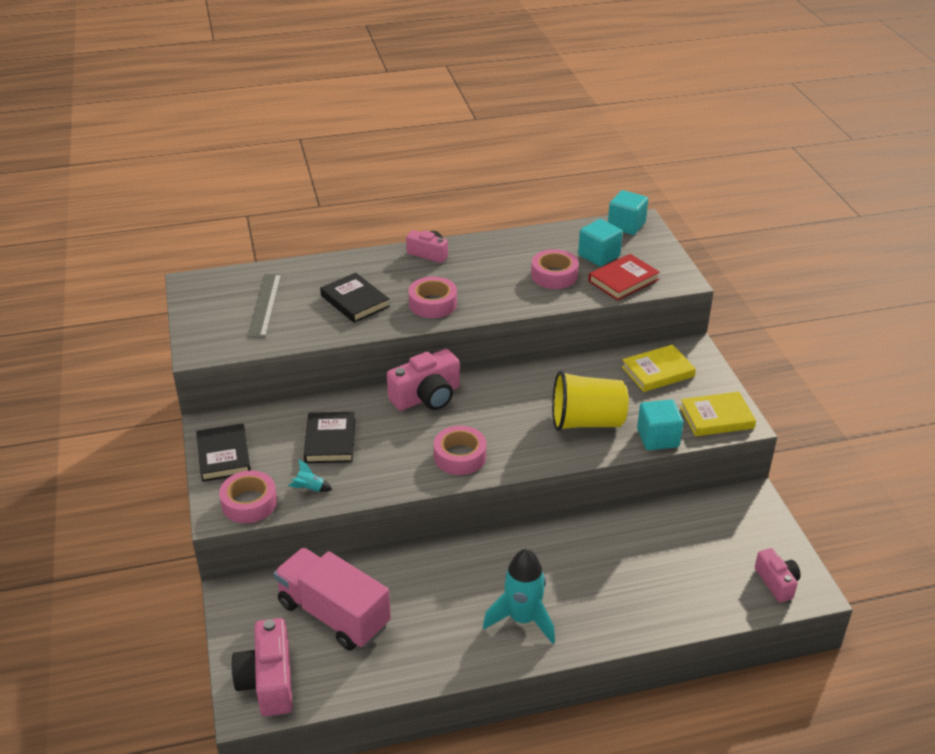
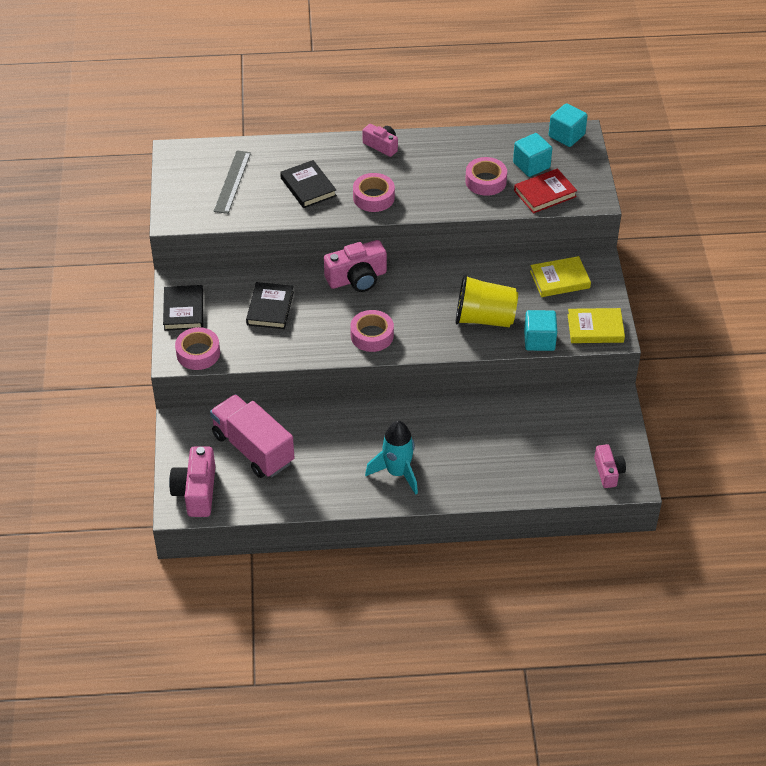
camera: 10 degrees right, 10 degrees up
(310, 488) = (247, 347): turquoise rocket -> none

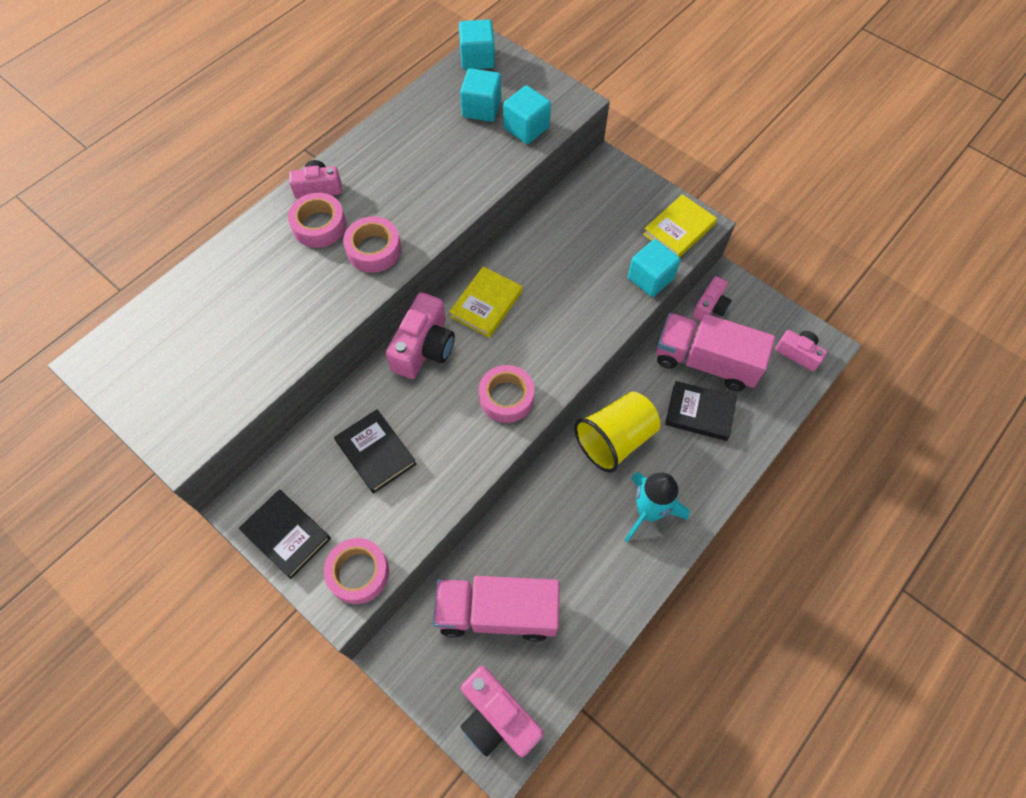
camera: 45 degrees left, 15 degrees up
(232, 182) = (201, 346): grey ruler -> none
(308, 187) = (293, 289): black book -> black book (699, 412)
(484, 318) = (582, 295): yellow cup -> yellow cup (615, 440)
(485, 181) = (460, 154): pink tape -> pink tape (319, 226)
(538, 430) = (705, 362): none -> pink truck
(545, 194) = (526, 128): red book -> turquoise cube
(559, 279) = (597, 206): yellow book -> yellow book (486, 304)
(584, 404) = (710, 307): none -> pink camera

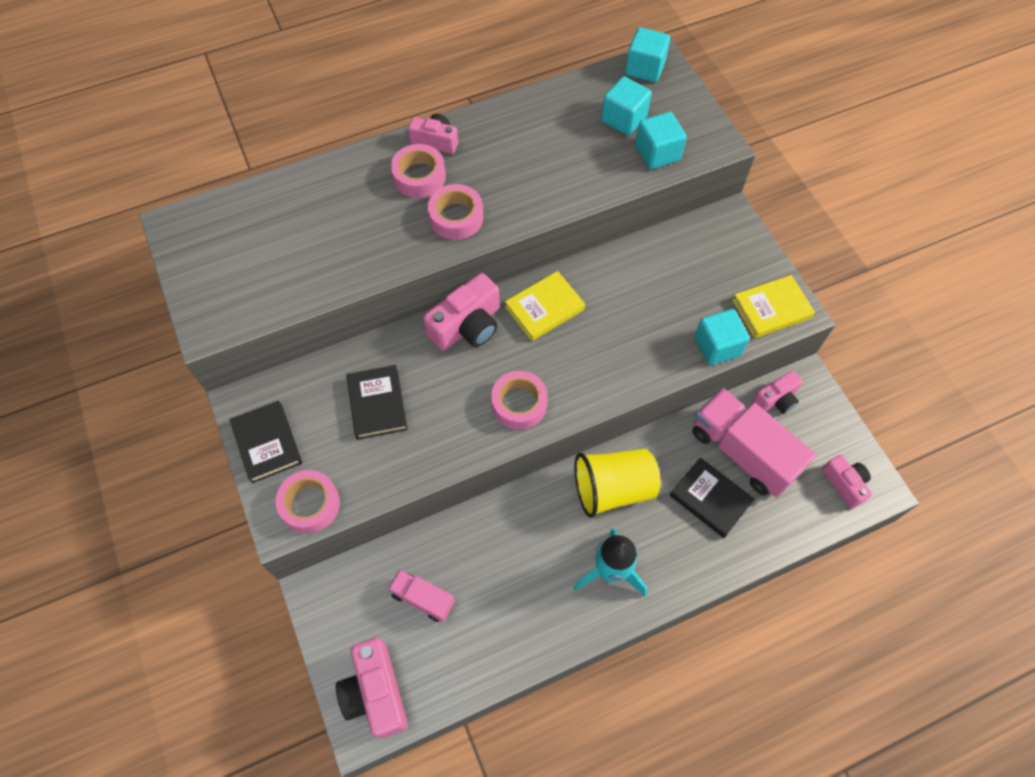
camera: 25 degrees right, 0 degrees up
(497, 612) = (423, 598): pink truck -> pink truck, size x0.53

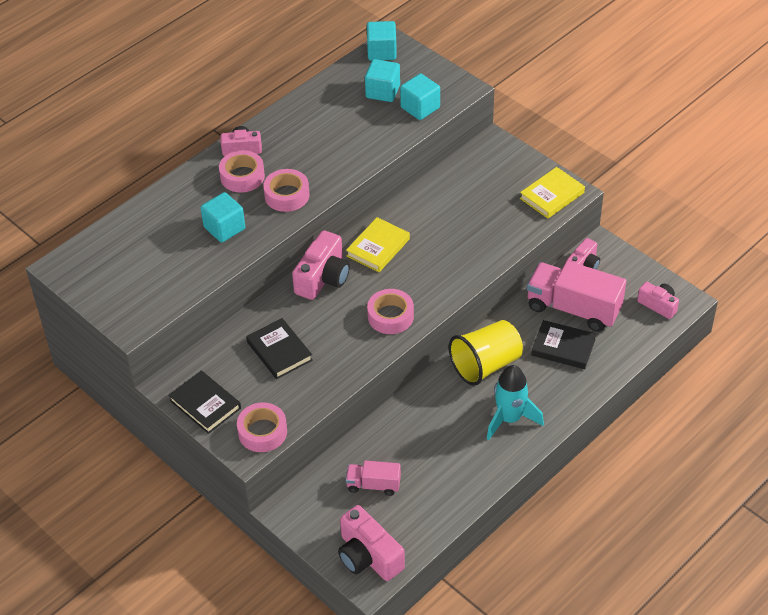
camera: 20 degrees left, 15 degrees down
(717, 346) = (522, 232): turquoise cube -> turquoise cube (224, 228)

